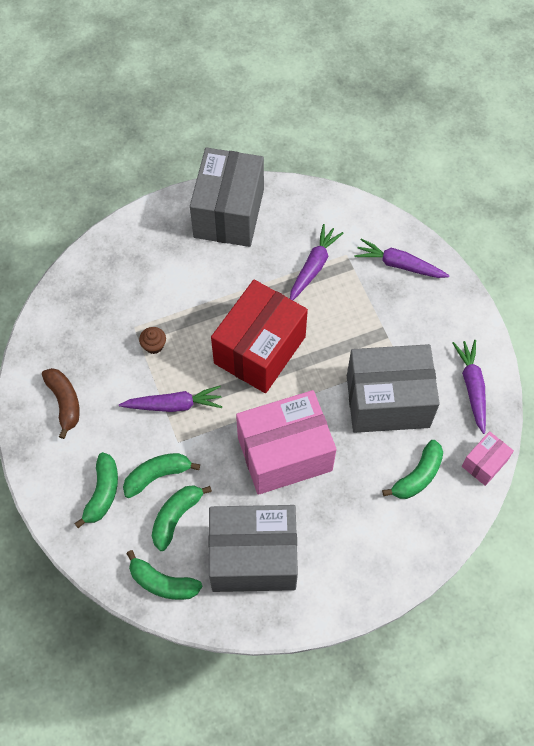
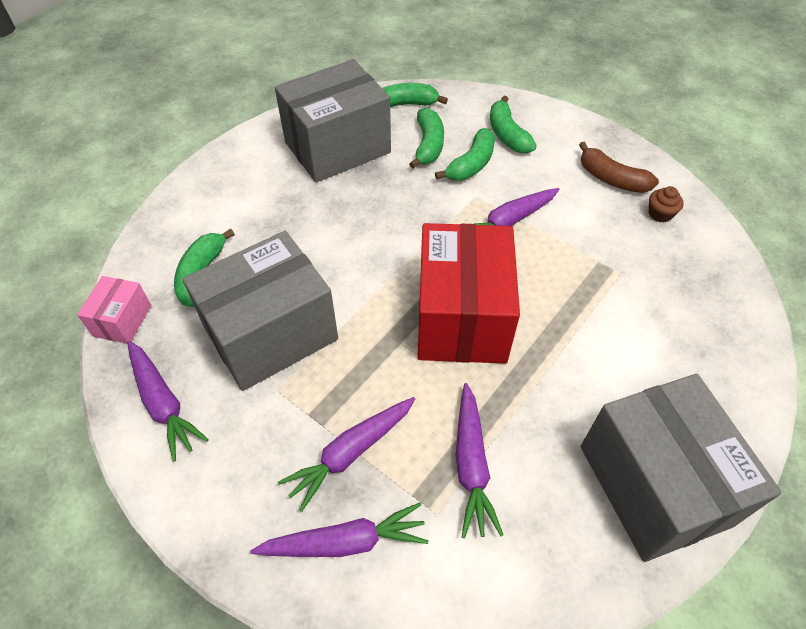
camera: 150 degrees right, 10 degrees down
(154, 345) = (581, 266): brown cupcake -> brown cupcake (660, 214)
(284, 454) = (361, 232): pink box -> none
(374, 304) = (351, 453): none -> purple carrot

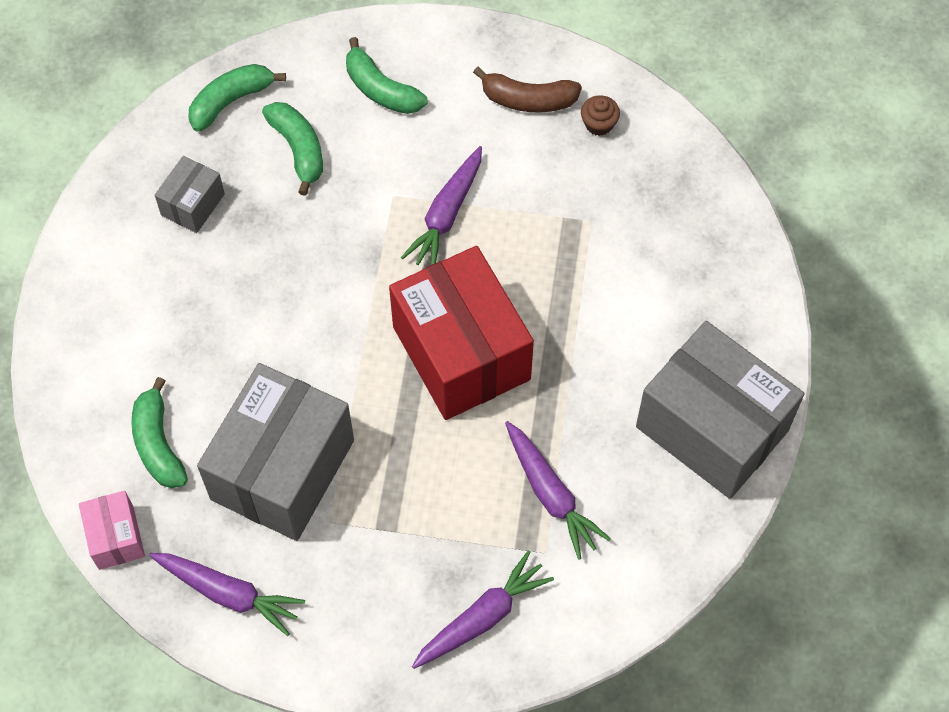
camera: 30 degrees left, 10 degrees up
(337, 147) = (193, 204): grey box -> grey box, size x0.46
(351, 453) = (439, 542): purple carrot -> none
(471, 164) = (364, 154): green banana -> none

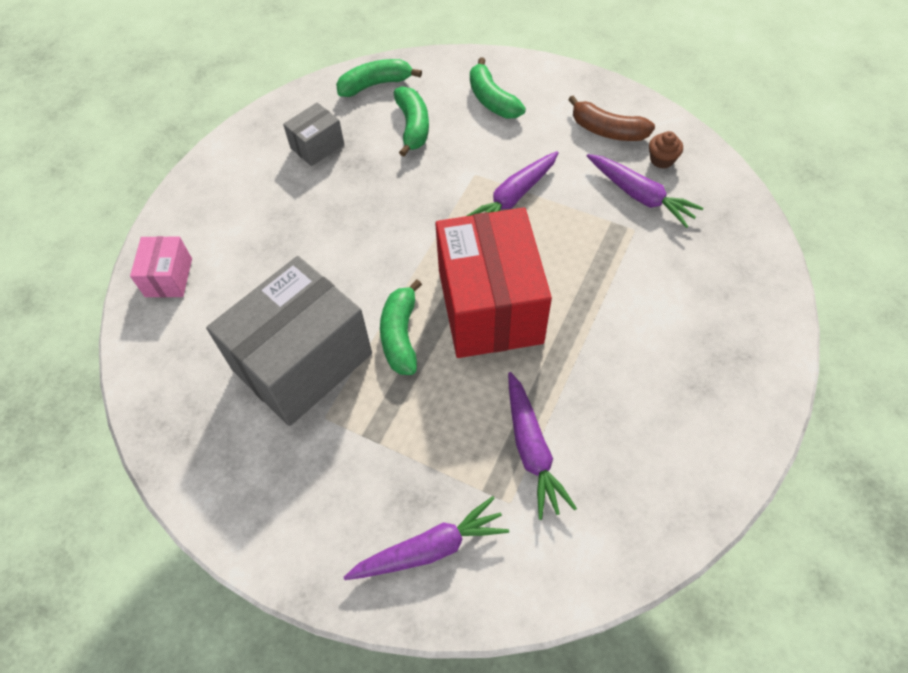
camera: 20 degrees right, 5 degrees down
(116, 537) = (142, 380): pink box -> pink box (168, 277)
(158, 444) = (211, 314): green banana -> green banana (400, 335)
(229, 593) = (212, 455): purple carrot -> purple carrot (640, 196)
(712, 428) = (703, 431): grey box -> none

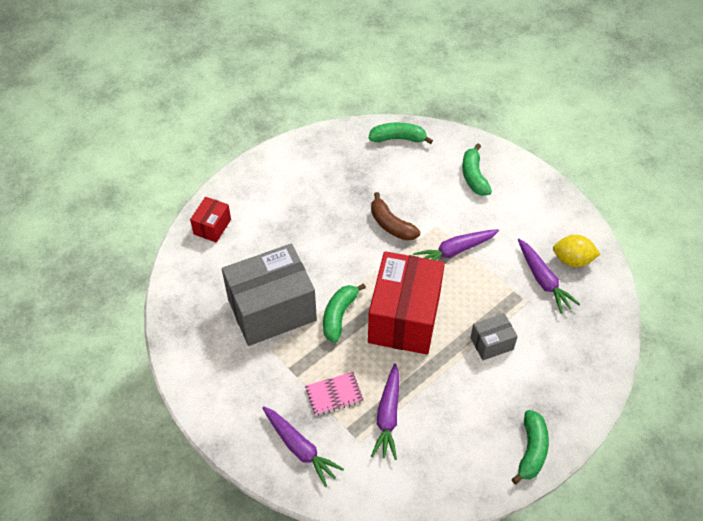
camera: 20 degrees right, 5 degrees down
(168, 277) = (212, 227): pink box -> red box
(317, 146) = (340, 170): grey box -> grey box (491, 343)
(413, 126) = (410, 177): green banana -> green banana (531, 450)
(430, 548) = (300, 448): purple carrot -> purple carrot turned 45 degrees clockwise
(443, 449) = (334, 394): none -> pink notebook
(607, 130) = (544, 226): brown banana -> brown banana (391, 225)
(662, 159) = (572, 260): brown cupcake -> yellow lemon

